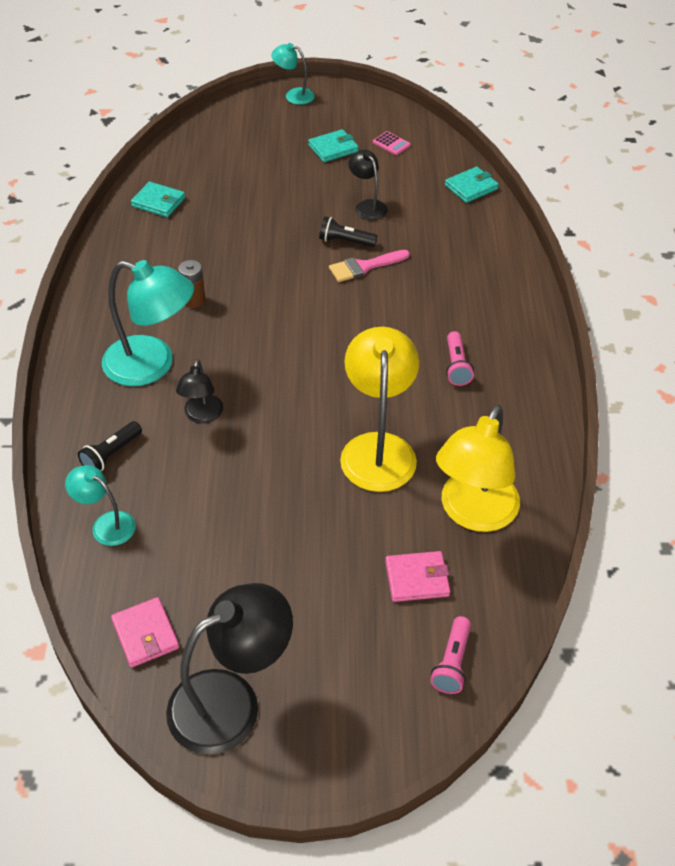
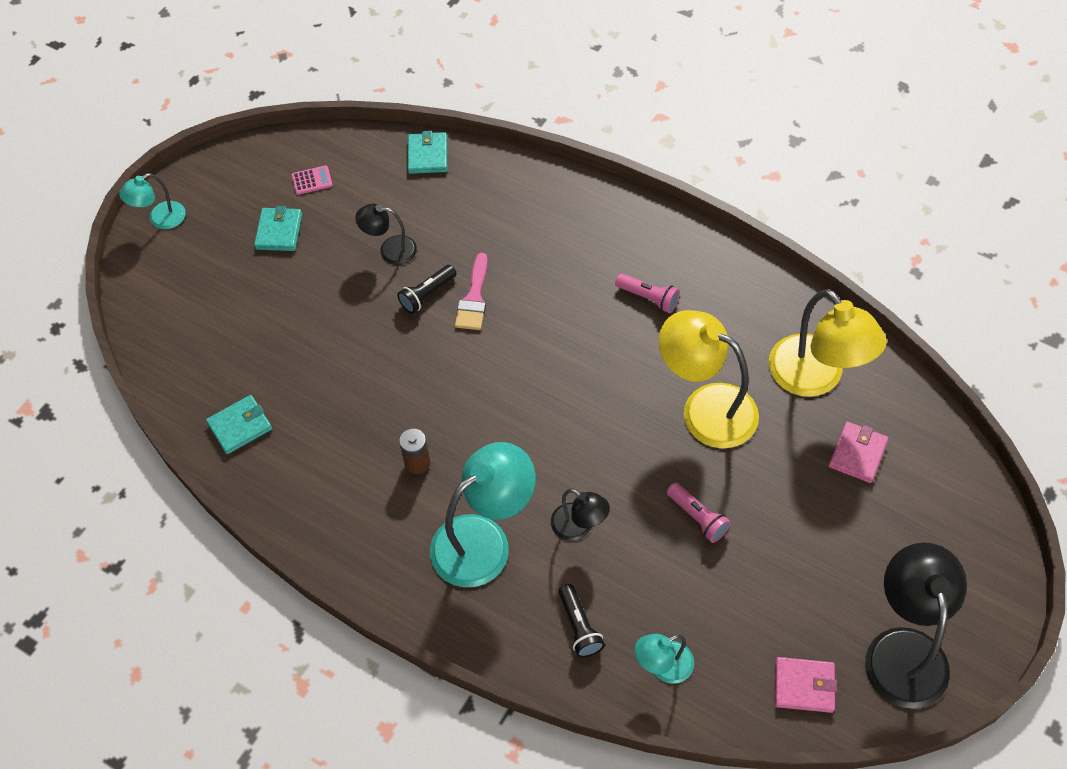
camera: 55 degrees left, 10 degrees up
(452, 663) = (947, 473): pink flashlight -> pink flashlight (697, 517)

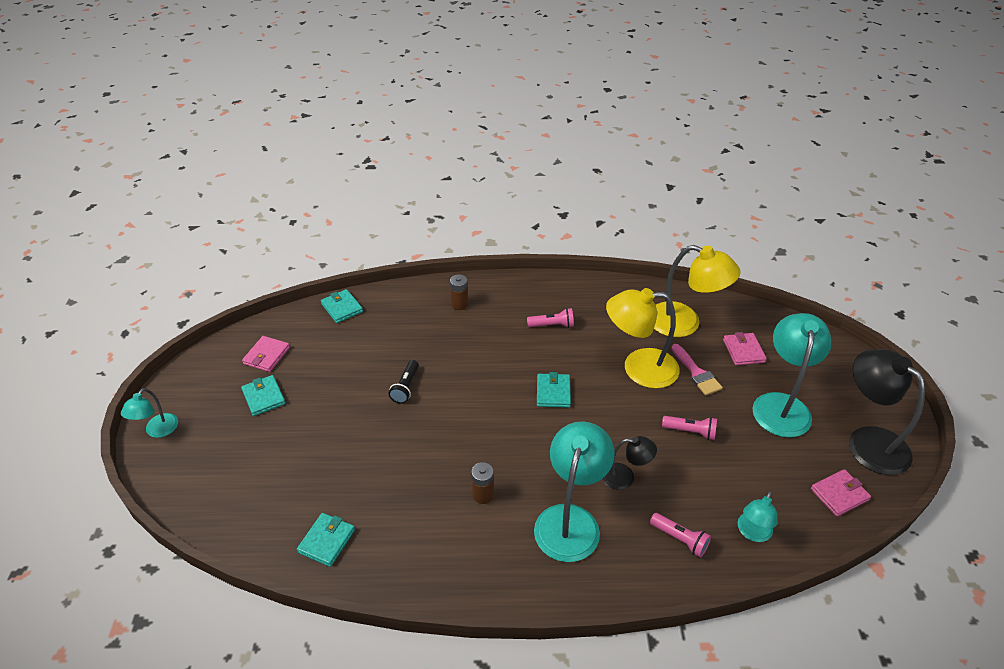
camera: 35 degrees left, 15 degrees down
(312, 180) = (266, 356): pink calculator -> pink wallet
(390, 250) = (358, 373): black lamp -> none
(474, 298) = (440, 375): pink brush -> pink brush (696, 373)
(561, 215) = (459, 304): none -> brown battery
(579, 627) = (680, 539): black flashlight -> pink flashlight
(581, 385) = (553, 392): none -> turquoise wallet
(839, 546) = (781, 405): none -> turquoise lamp

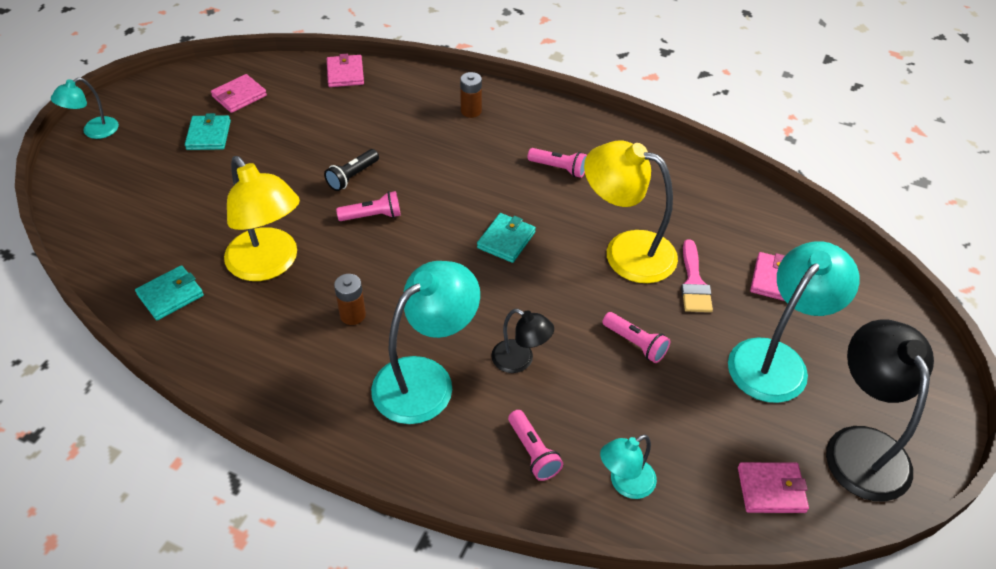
camera: 25 degrees right, 5 degrees up
(342, 308) = (345, 73): turquoise wallet -> pink wallet
(443, 412) = (372, 216): none -> pink flashlight
(684, 323) = (722, 221): yellow lamp -> yellow lamp (269, 265)

